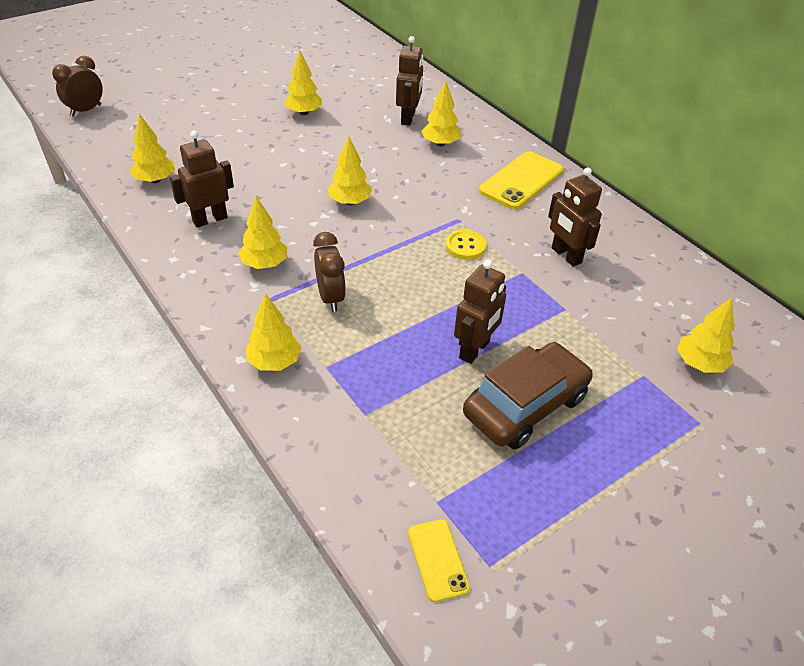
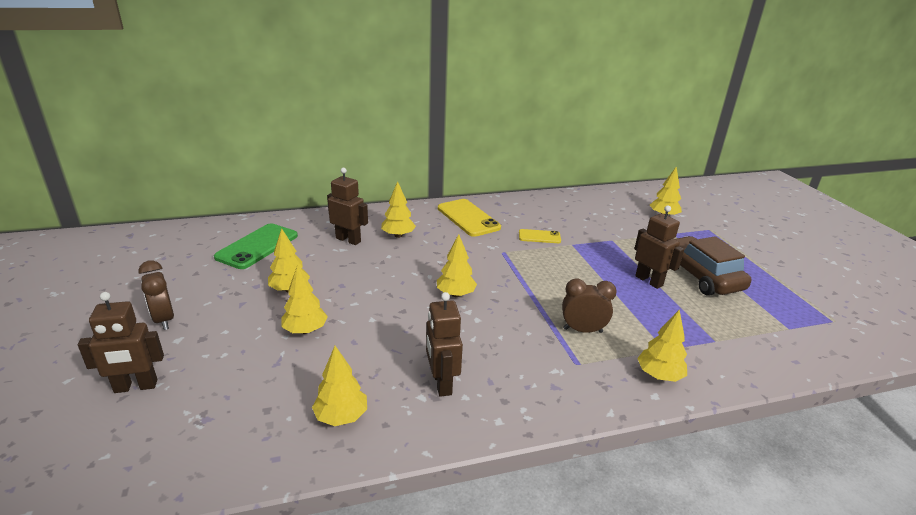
camera: 70 degrees left, 15 degrees down
(86, 110) = (105, 471): brown clock -> brown clock (164, 320)
(264, 264) = (527, 358): yellow tree -> yellow tree (305, 330)
(361, 78) = (257, 246): none -> green phone
(438, 560) = (836, 339): yellow phone -> yellow phone (539, 237)
(465, 246) = (536, 257): yellow button -> none
(566, 255) = (559, 225): brown robot -> brown robot (136, 387)

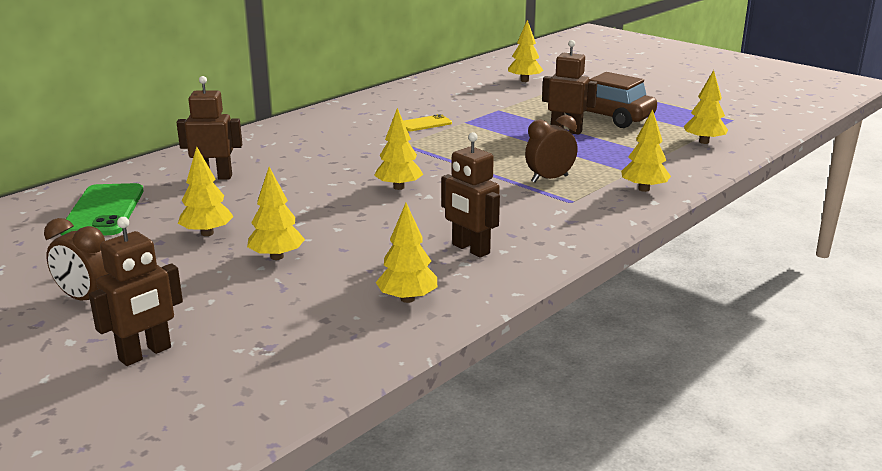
camera: 30 degrees left, 5 degrees down
(398, 235) = (269, 159): yellow tree -> yellow tree (704, 142)
(468, 218) = (329, 126): yellow phone -> none

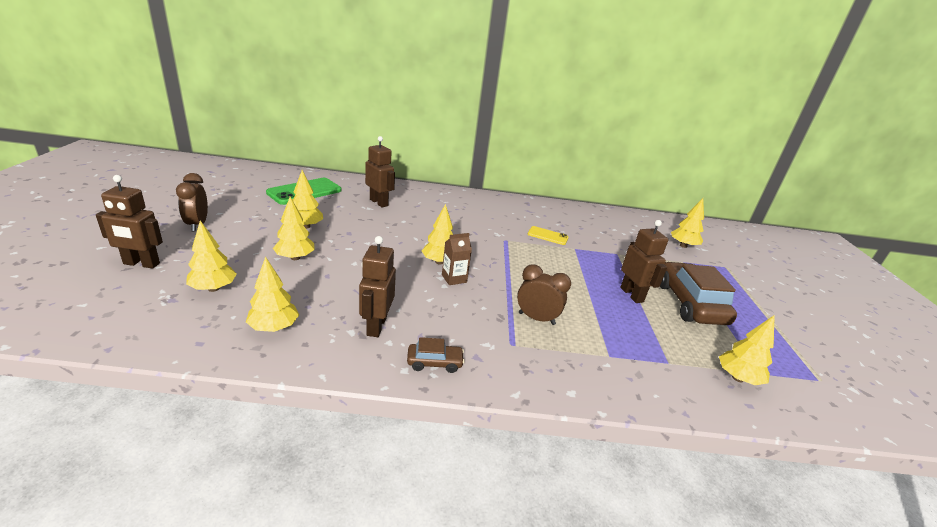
camera: 45 degrees right, 5 degrees up
(439, 190) = (454, 278): none -> brown carton
(557, 240) = (434, 362): none -> brown car
(644, 189) = (587, 376): yellow tree -> yellow tree (213, 288)

